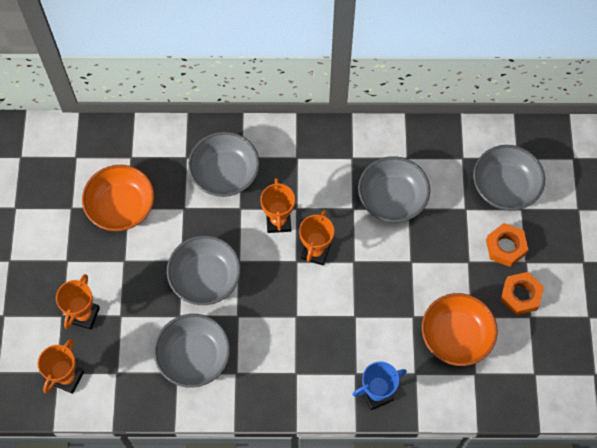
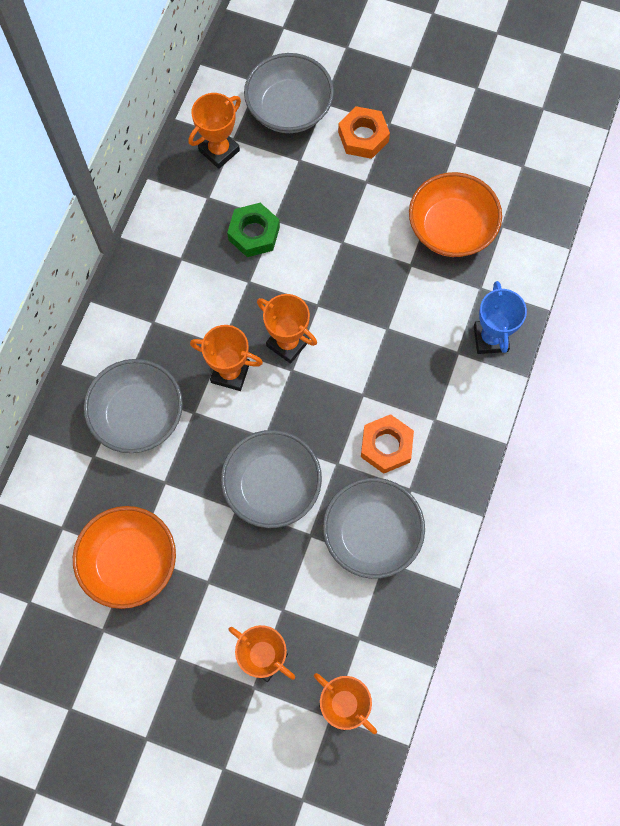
camera: 70 degrees left, 5 degrees up
(392, 199) = (254, 233): grey bowl -> green nut
(448, 152) = (219, 150): none -> orange trophy
(520, 295) = (426, 144): orange nut -> orange nut (386, 446)

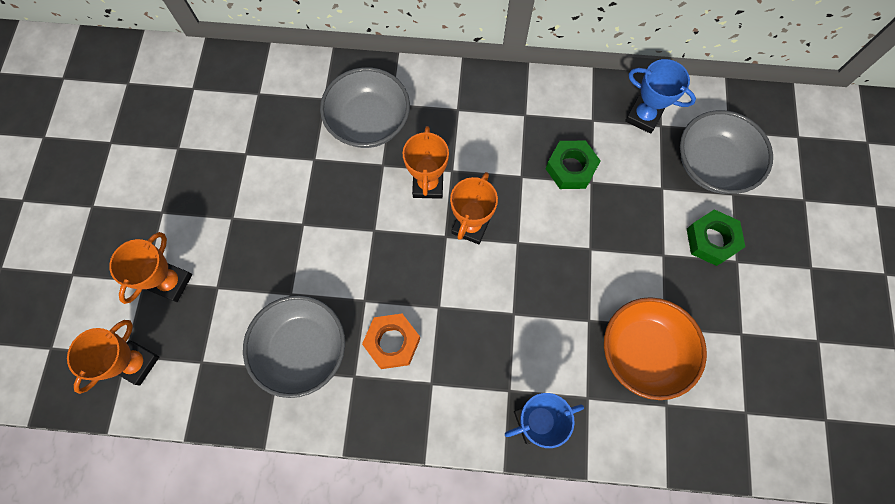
camera: 75 degrees right, 0 degrees up
(130, 562) = (238, 152): orange bowl -> none
(219, 150) = (643, 116): orange trophy -> blue trophy
(272, 486) = (329, 248): grey bowl -> none
(363, 137) = (711, 240): orange nut -> green nut

